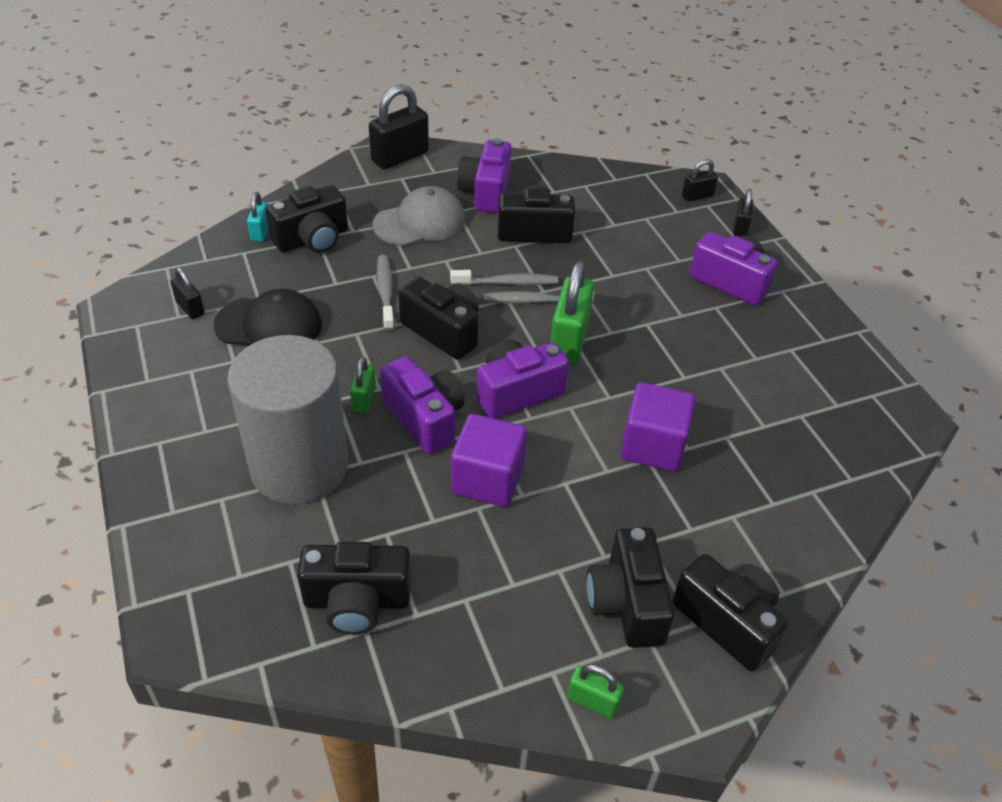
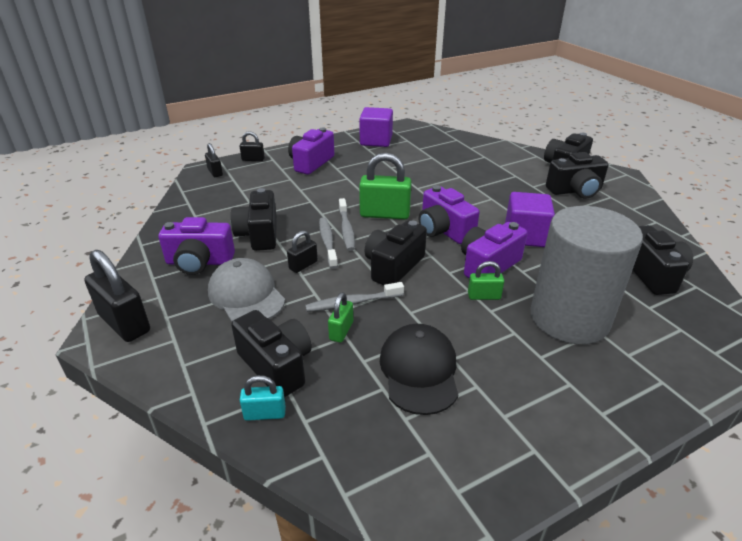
camera: 95 degrees left, 10 degrees down
(190, 308) = (413, 445): black padlock -> black padlock (303, 265)
(593, 701) = (637, 198): green padlock -> green padlock (341, 331)
(653, 446) = (464, 185): purple cube -> purple cube (376, 141)

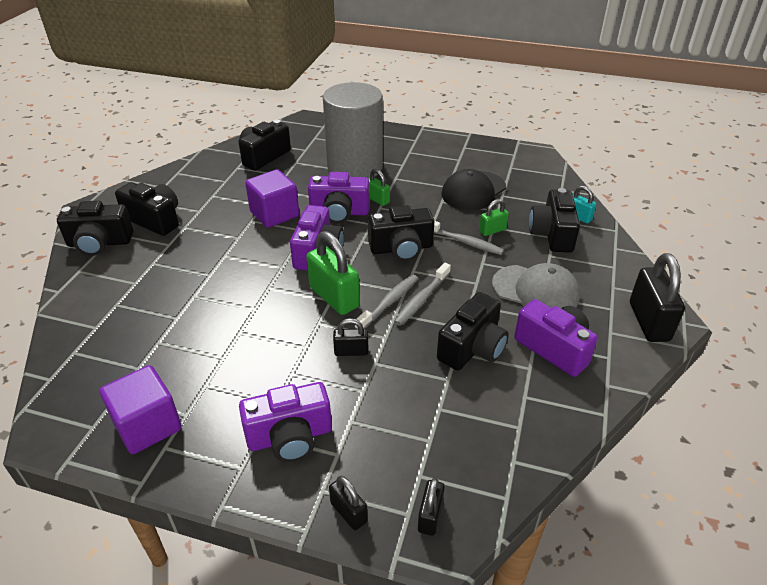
camera: 135 degrees left, 5 degrees up
(246, 295) = (535, 290): grey cap -> grey cap turned 75 degrees counterclockwise
(303, 265) = (466, 290): black padlock -> black padlock (351, 351)

